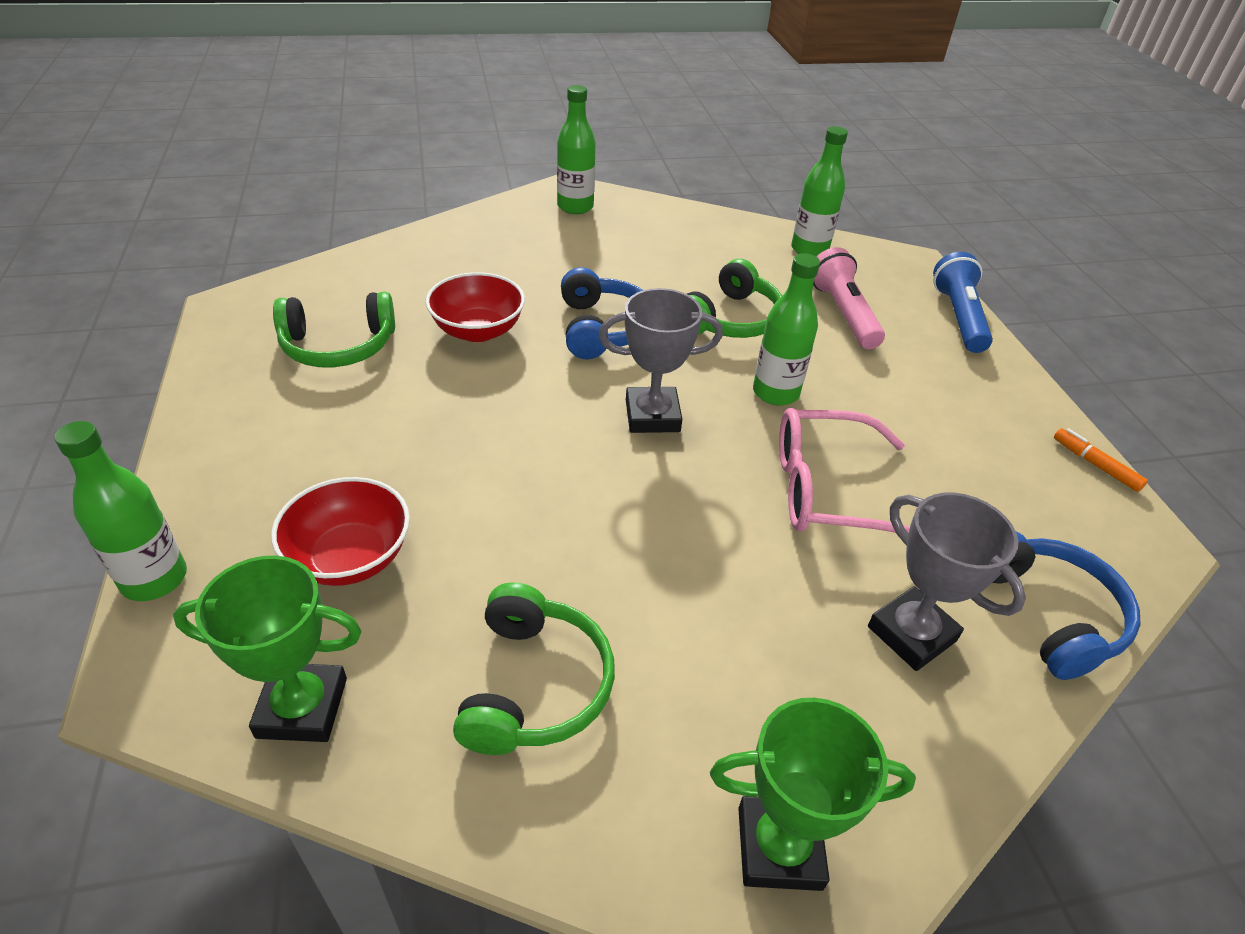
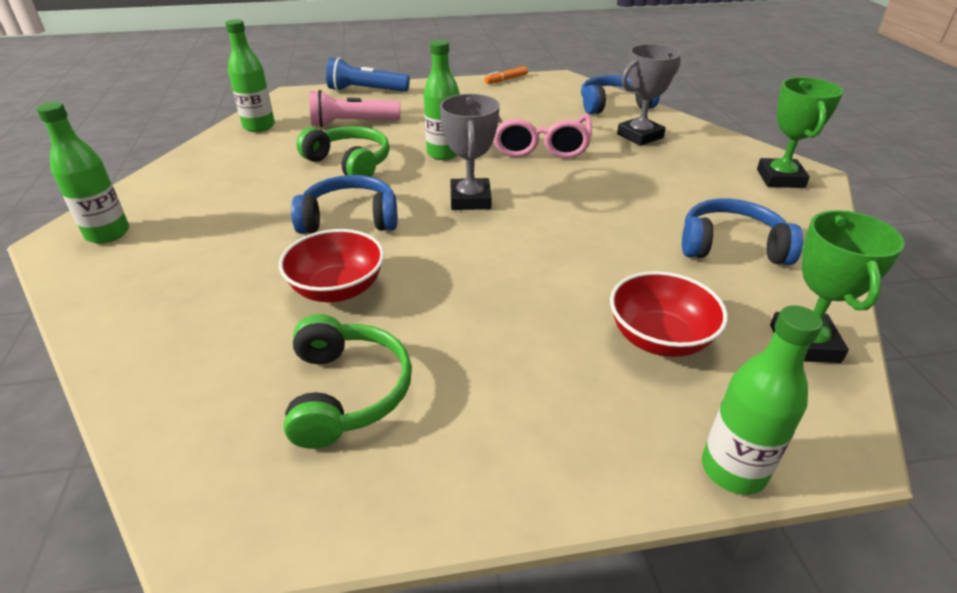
camera: 85 degrees left, 5 degrees down
(534, 685) = (731, 246): green headphones -> blue headphones

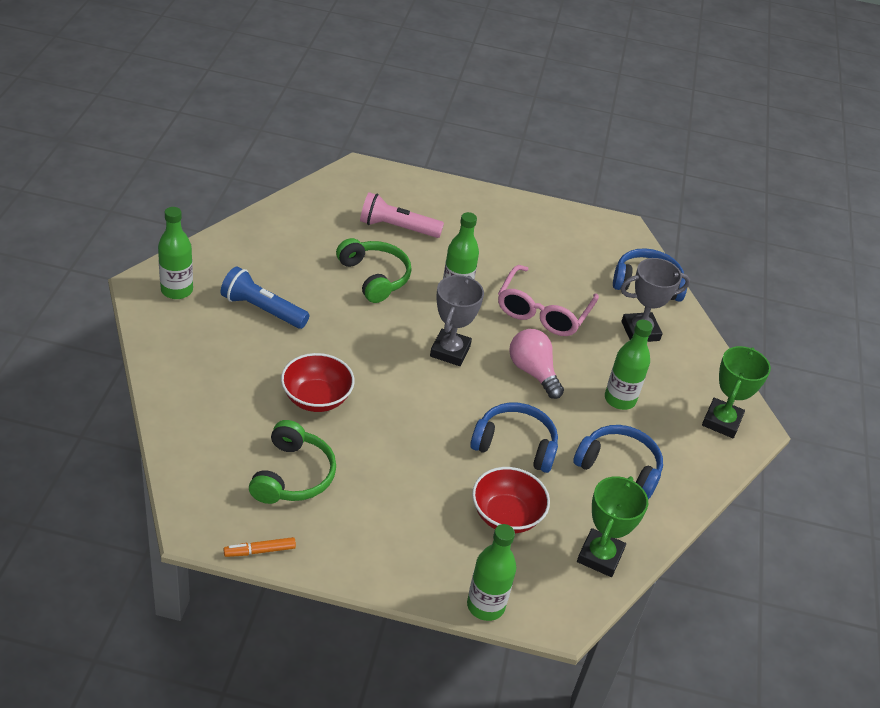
camera: 15 degrees right, 5 degrees up
(259, 126) = (317, 205): green bottle -> green bottle (620, 399)
(350, 219) = (350, 338): blue headphones -> blue headphones (515, 445)
(366, 91) = (428, 185): blue flashlight -> blue flashlight (262, 310)
(506, 79) = (569, 212): orange marker -> orange marker (260, 551)
(569, 192) = (533, 372): none -> pink light bulb

